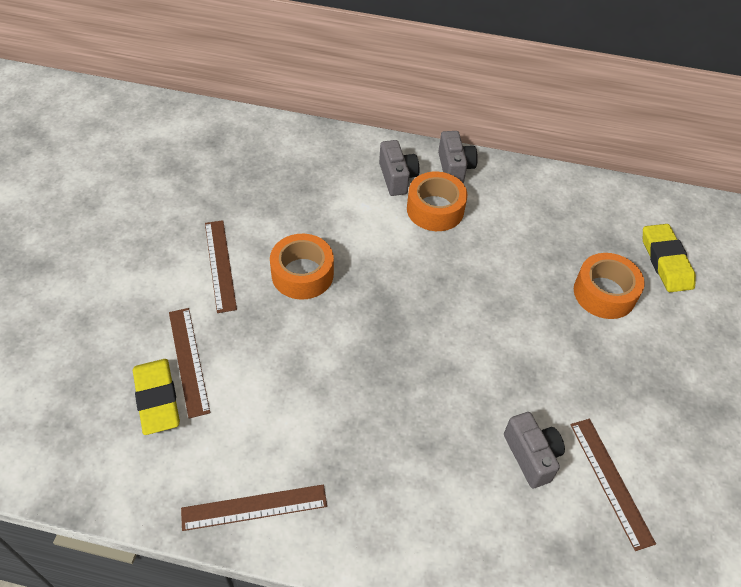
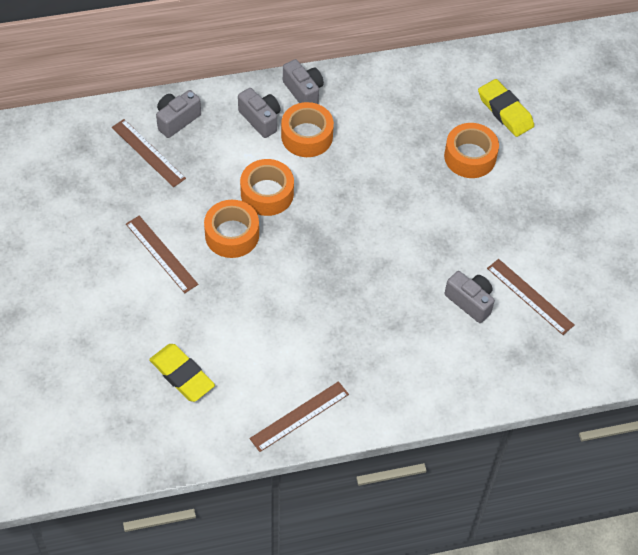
camera: 25 degrees left, 5 degrees up
(189, 360) = (187, 338): brown ruler -> brown ruler (148, 152)
(315, 150) = (177, 120): none -> grey camera
(362, 248) = (267, 193): none -> orange tape

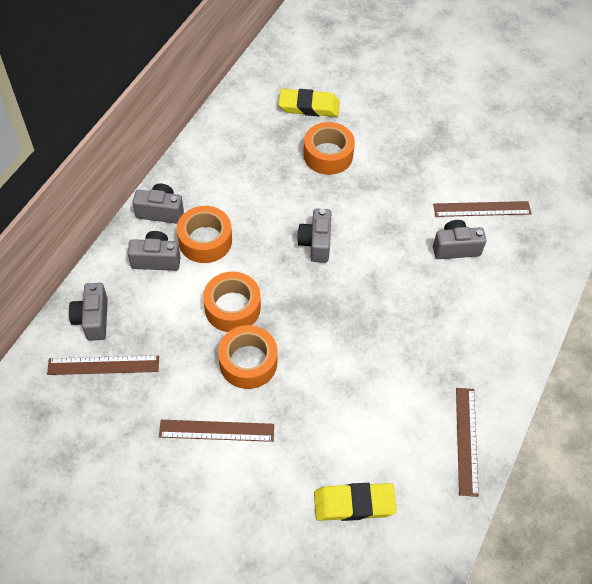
camera: 50 degrees left, 0 degrees up
(376, 206) = (316, 243): none -> grey camera

